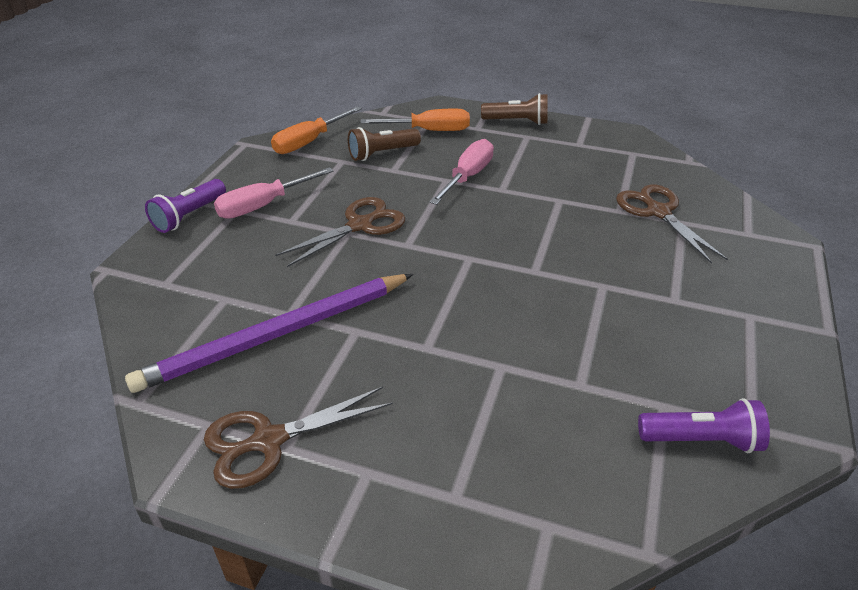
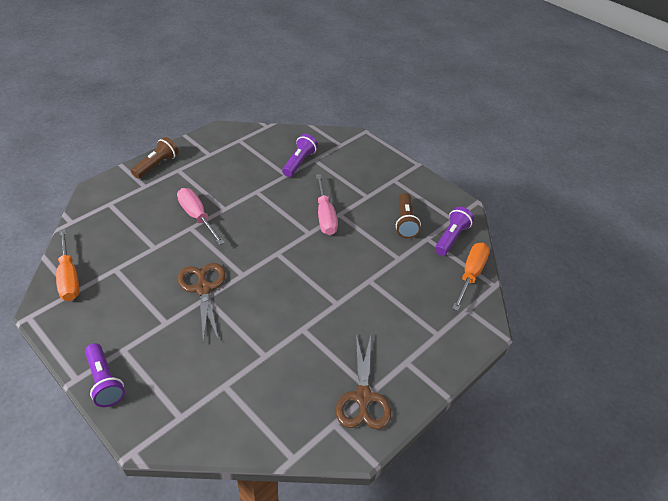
camera: 65 degrees left, 5 degrees up
(264, 205) = (132, 332): pink screwdriver -> pink screwdriver (325, 216)
(277, 335) = (280, 367): purple pencil -> none
(382, 153) = (128, 244): brown flashlight -> brown flashlight (405, 222)
(429, 131) = (123, 209): orange screwdriver -> orange screwdriver (471, 275)
(658, 212) = (299, 162): brown scissors -> purple flashlight

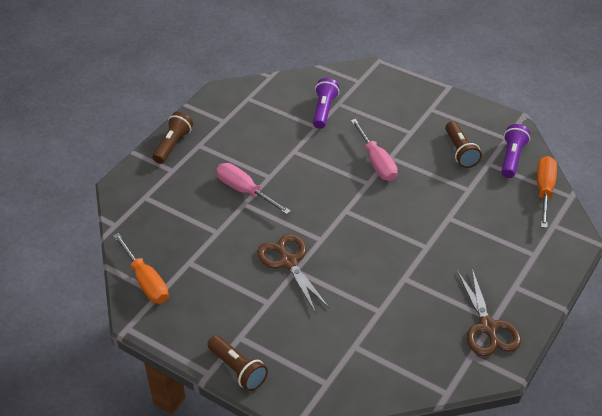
camera: 10 degrees left, 0 degrees up
(104, 381) = (238, 369): purple flashlight -> brown flashlight

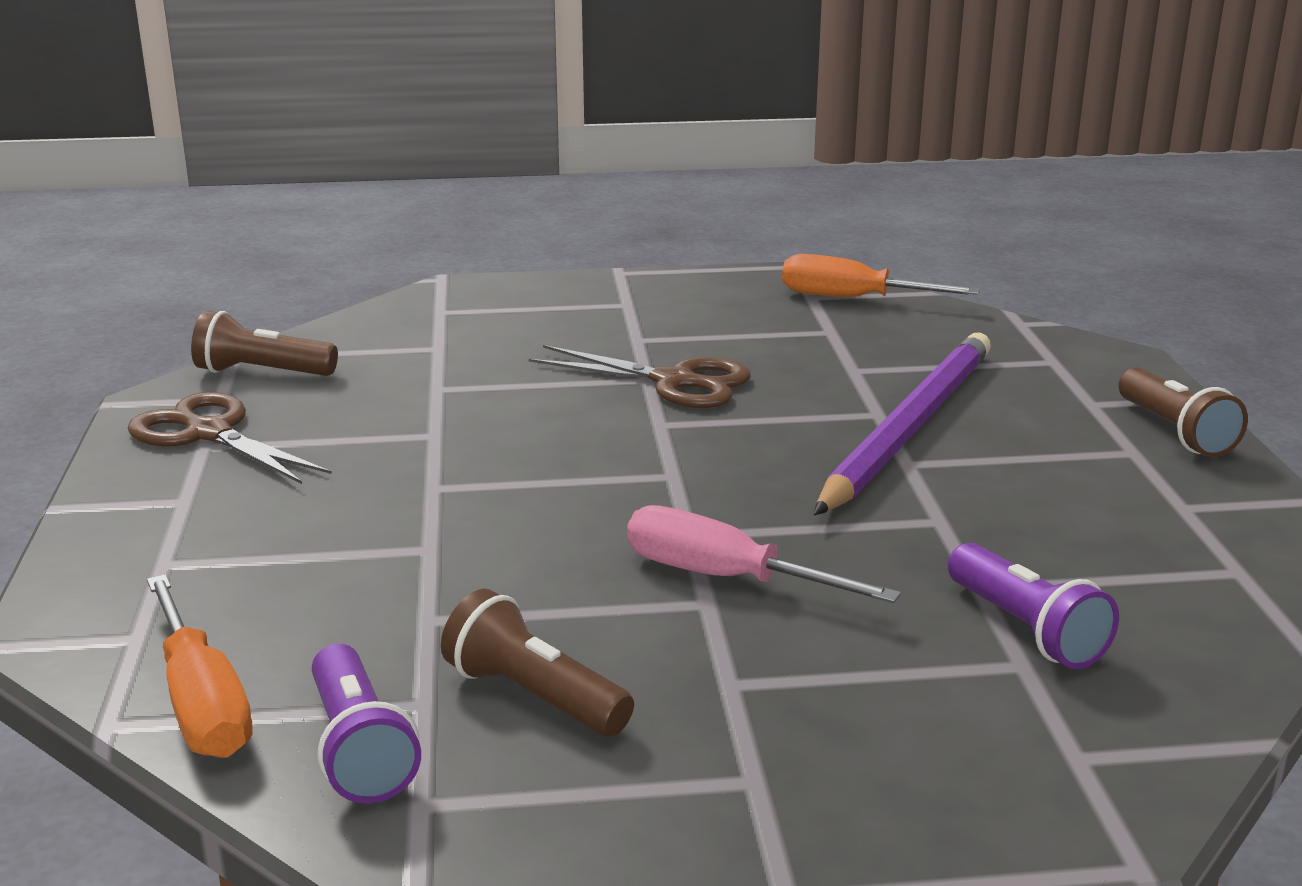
camera: 140 degrees right, 20 degrees down
(238, 369) = (585, 284): brown flashlight -> brown flashlight (262, 372)
(245, 191) = (909, 427): pink screwdriver -> purple pencil

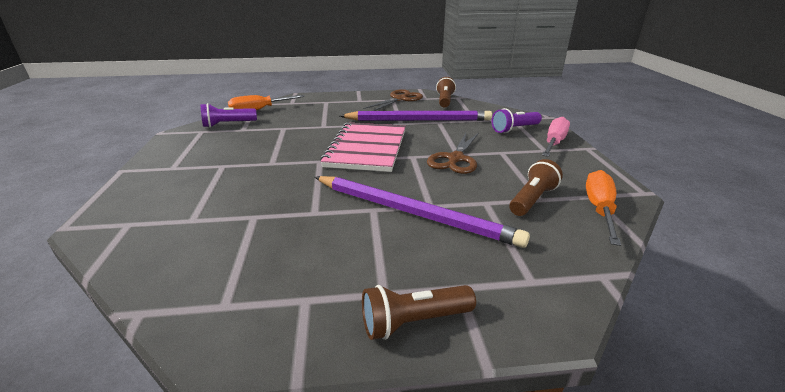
camera: 90 degrees right, 5 degrees up
(419, 411) = (419, 120): none -> purple pencil
(534, 696) = (236, 140): brown flashlight -> brown flashlight (532, 199)
(613, 476) = (366, 148): none -> pink notebook
(726, 578) = (285, 166): pink screwdriver -> pink screwdriver (554, 143)
(1025, 629) = (214, 223): purple flashlight -> purple flashlight (514, 129)

